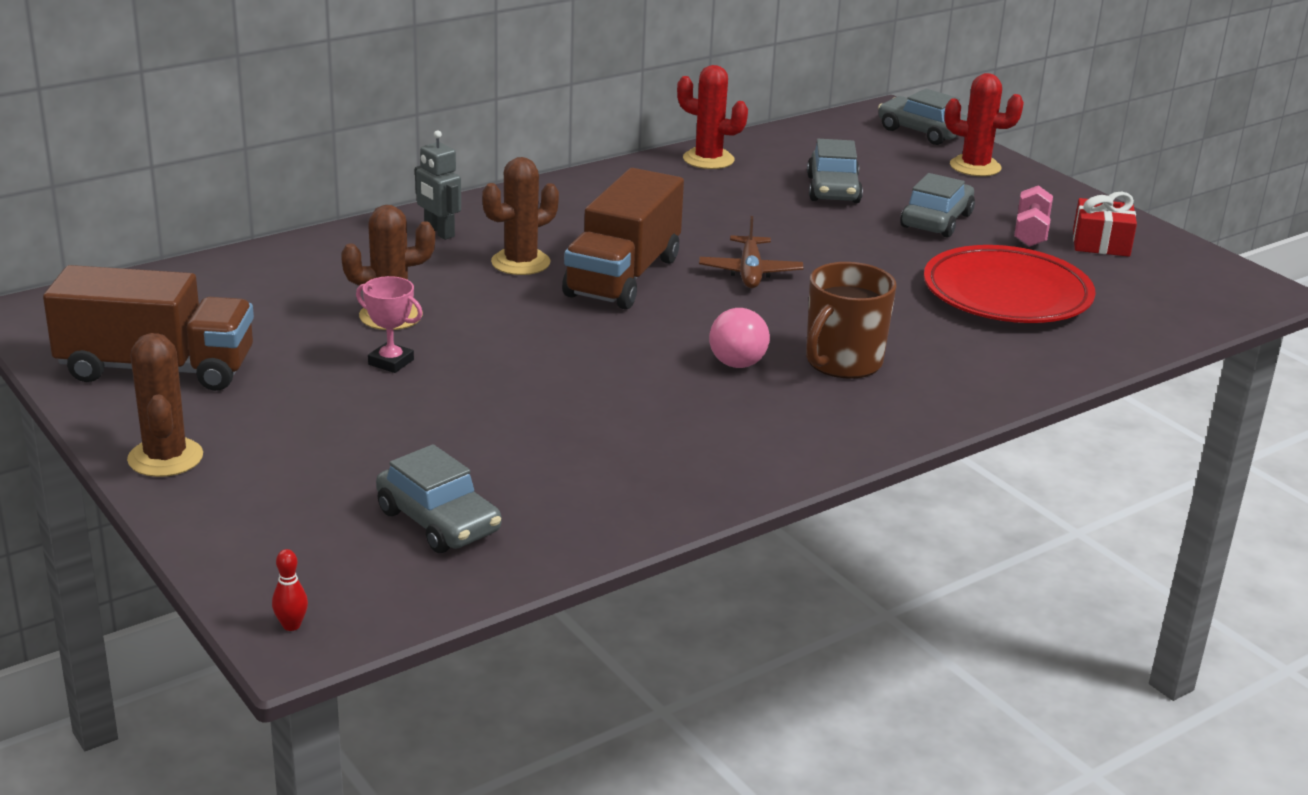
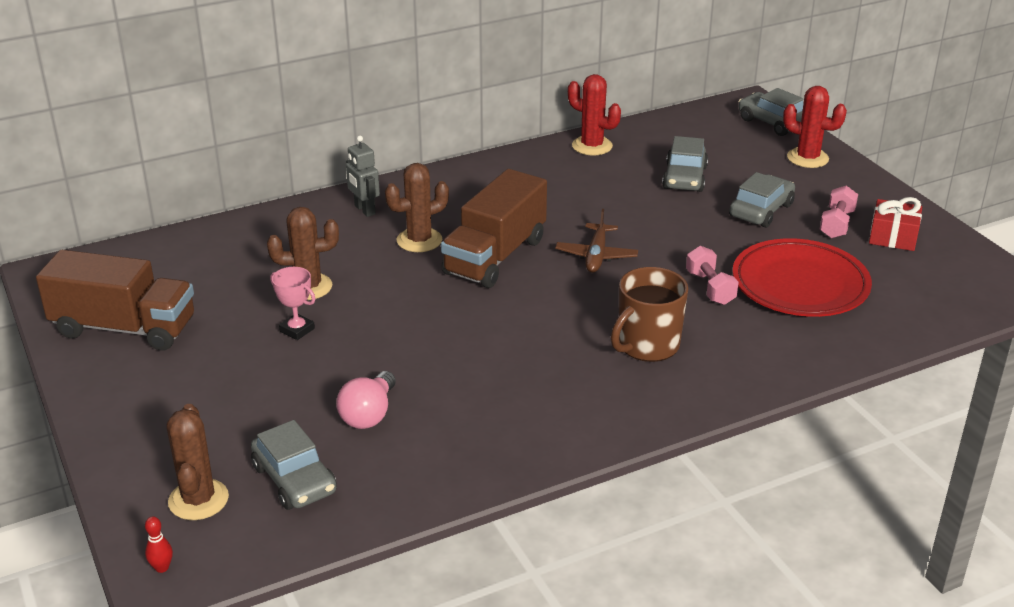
camera: 10 degrees right, 5 degrees up
(165, 458) = (110, 410): brown cactus -> brown cactus (198, 500)
(739, 357) = (566, 336): pink light bulb -> pink light bulb (369, 414)
(900, 301) = (710, 288): none -> pink dumbbell

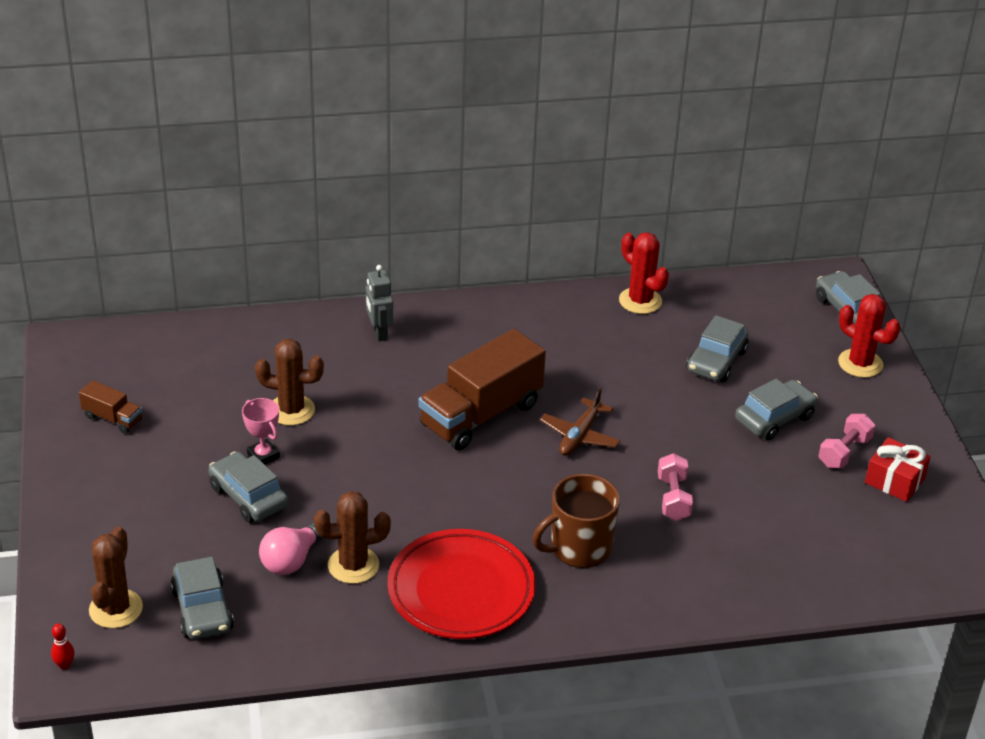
camera: 15 degrees right, 5 degrees up
(124, 328) = (112, 418): brown truck -> brown truck, size x0.46
(298, 368) = (248, 496): none -> grey car
(419, 240) = (416, 380): brown cactus -> brown cactus (353, 565)
(800, 285) = (765, 515): red plate -> red plate (461, 590)

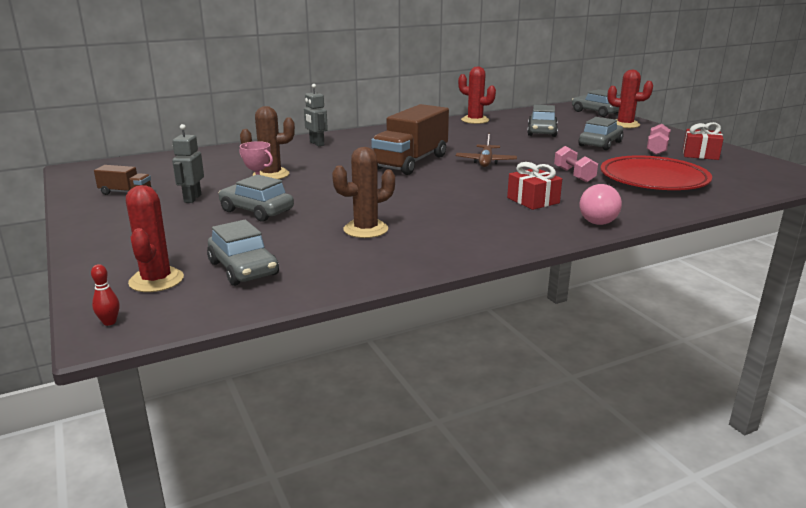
camera: 15 degrees left, 15 degrees down
(116, 609) = (156, 280): brown cactus -> red cactus
(184, 450) = (192, 198): none -> grey robot
(291, 560) = (311, 234): pink light bulb -> pink light bulb (598, 219)
(461, 590) = (463, 229): red plate -> red plate (653, 179)
(579, 548) = (533, 200): brown mug -> red gift

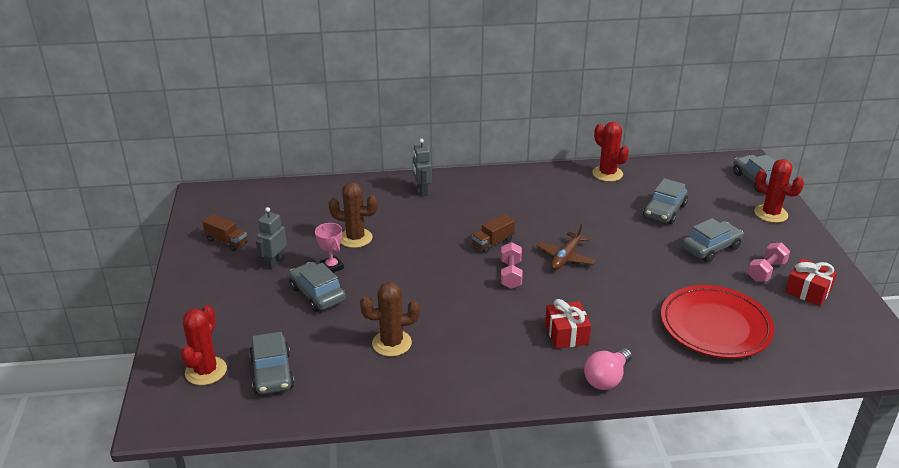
camera: 20 degrees right, 10 degrees up
(109, 322) = (158, 412): red bowling pin -> none
(411, 162) = (492, 243): brown truck -> brown truck, size x0.46
(574, 175) = (638, 300): pink dumbbell -> pink dumbbell (510, 274)

